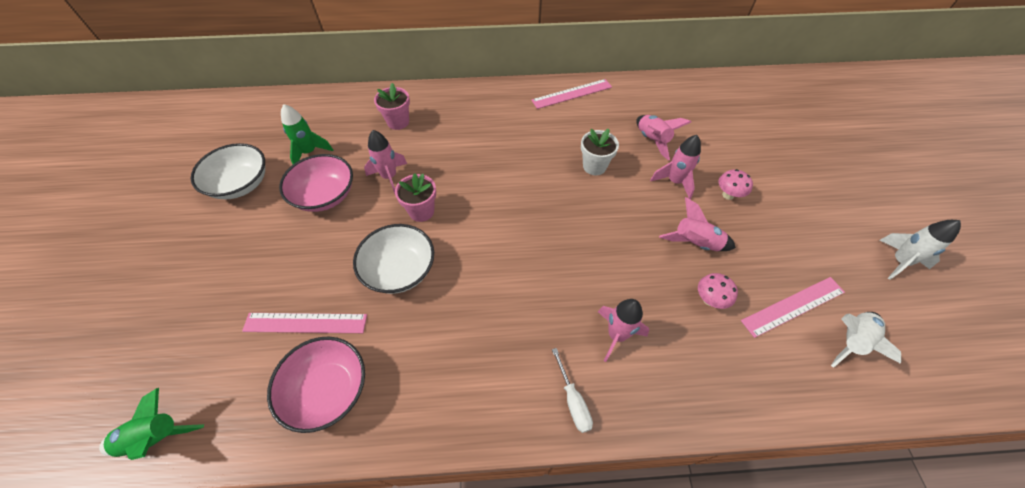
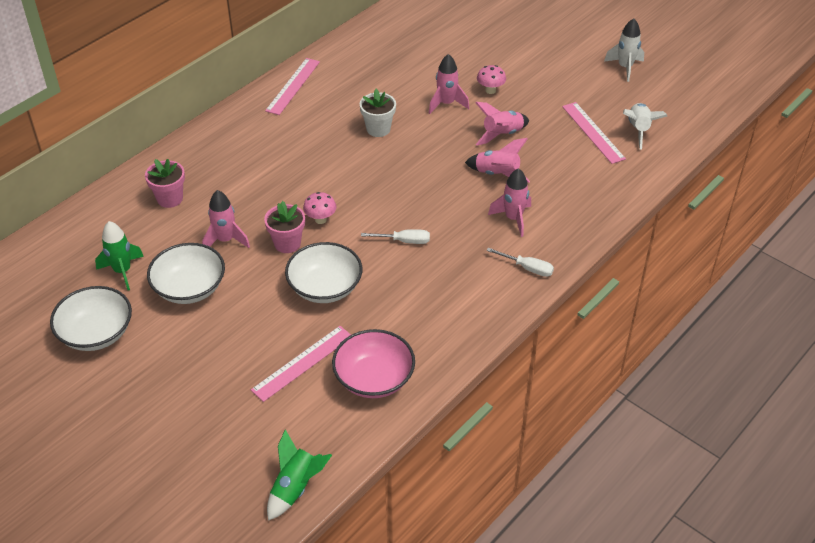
camera: 45 degrees left, 10 degrees down
(325, 195) = (189, 288): pink bowl -> white bowl
(502, 279) = (404, 241): none -> white screwdriver
(652, 140) = (398, 84): pink rocket -> pink rocket (497, 174)
(709, 300) = (544, 161): pink mushroom -> pink mushroom (320, 219)
(793, 306) = (593, 132): pink ruler -> pink ruler turned 45 degrees counterclockwise

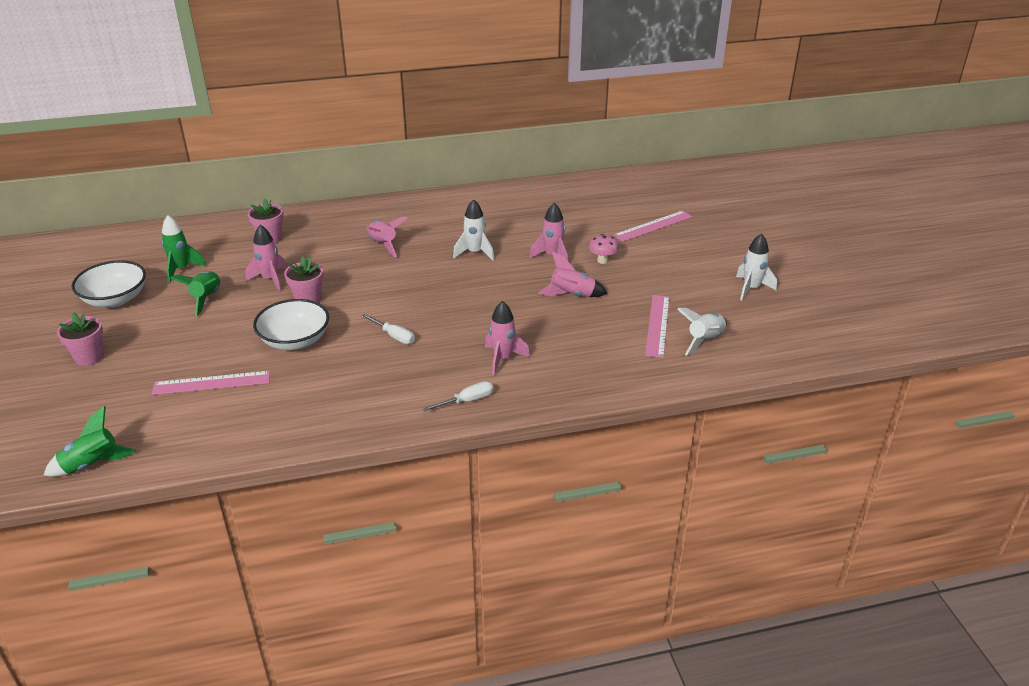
camera: 35 degrees right, 10 degrees down
(154, 400) = (89, 357): none -> pink flower pot
(189, 288) = (207, 298): white bowl -> green rocket
(293, 86) = (448, 202): pink ruler -> pink ruler (653, 226)
(320, 219) = (352, 294): pink mushroom -> none
(374, 378) = (245, 420): pink bowl -> none
(378, 129) = (475, 253): white flower pot -> white rocket
(497, 174) = (531, 321): pink rocket -> pink rocket (383, 245)
(527, 268) = (467, 401): white screwdriver -> white screwdriver turned 90 degrees counterclockwise

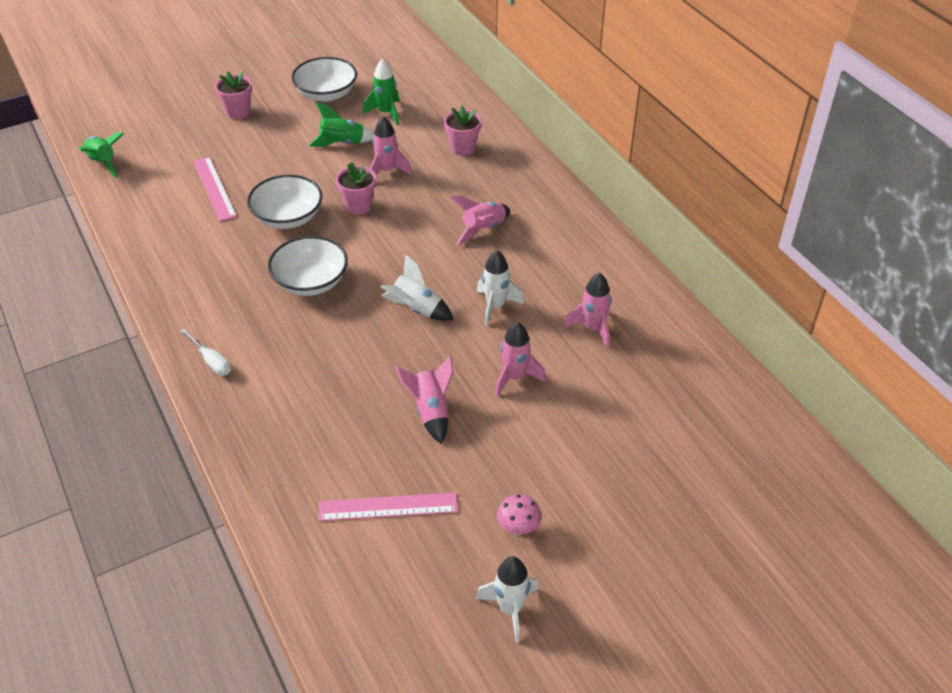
camera: 75 degrees right, 10 degrees up
(394, 336) = (310, 282): white screwdriver -> white bowl
(502, 359) = (287, 374): pink rocket -> pink rocket (593, 328)
(602, 260) = (523, 429): pink mushroom -> pink mushroom (518, 528)
(653, 226) = (640, 472): pink ruler -> none
(704, 340) = (366, 562): white rocket -> white rocket (416, 309)

